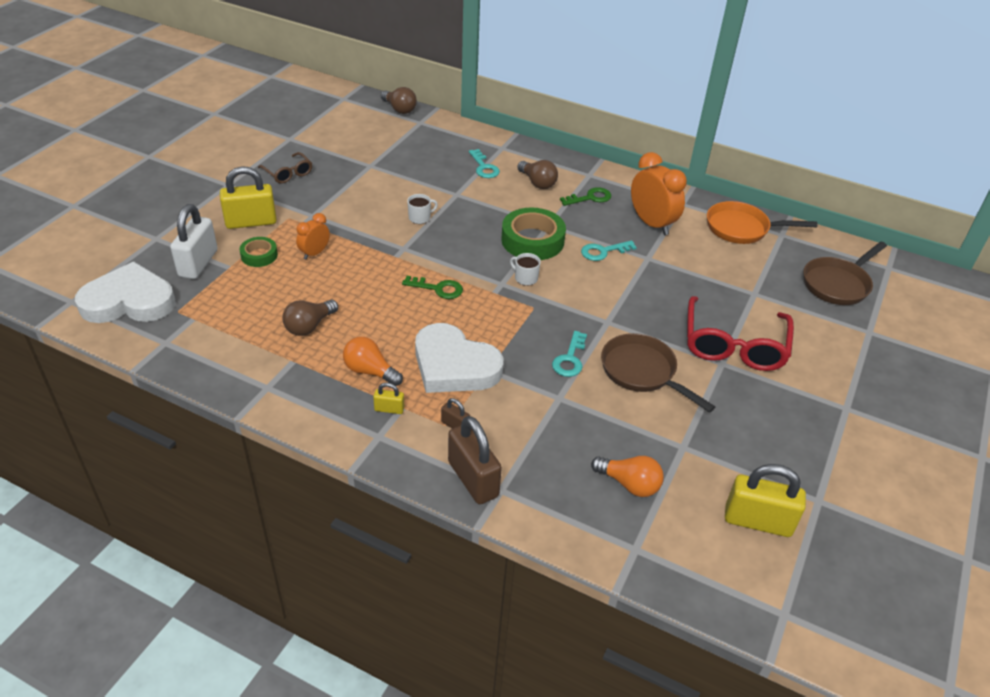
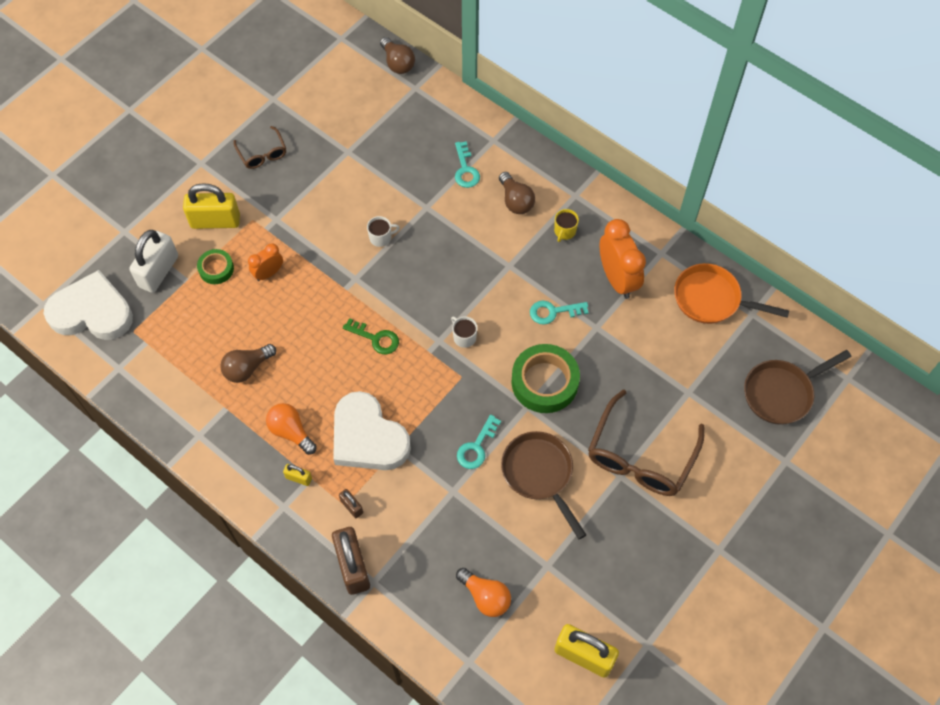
camera: 15 degrees right, 20 degrees up
(532, 240) = (486, 286): green tape -> green tape (544, 382)
(590, 198) = (564, 231): green key -> yellow mug
(734, 345) = (641, 455): red glasses -> brown glasses

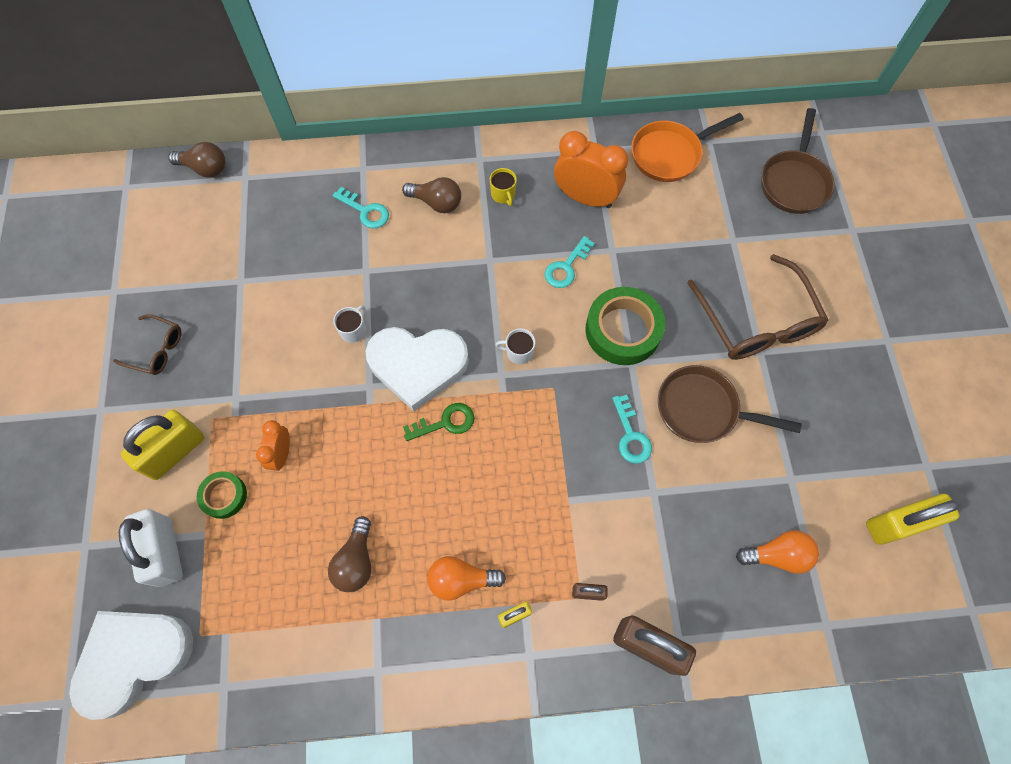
camera: 45 degrees left, 5 degrees up
(368, 437) = (534, 516): white heart -> white heart (418, 366)

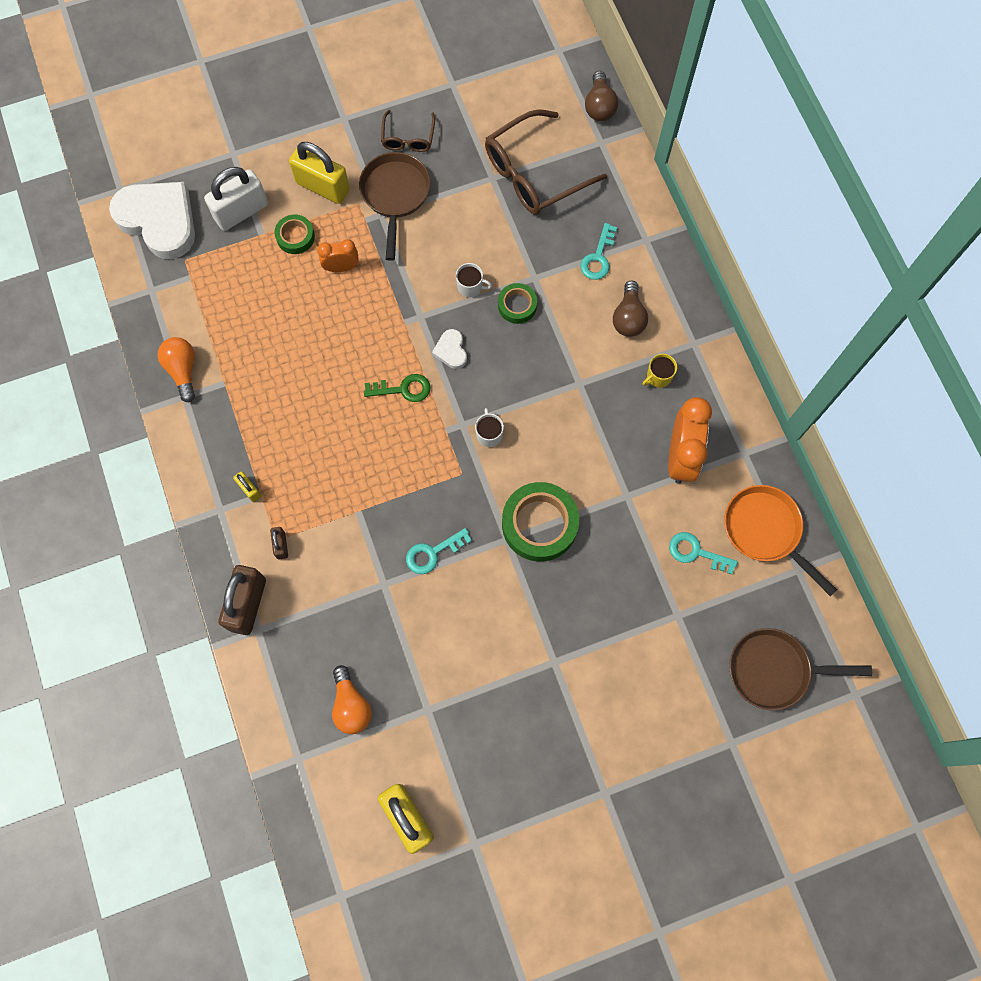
camera: 75 degrees right, 5 degrees up
(356, 561) = (266, 354): brown light bulb -> none
(390, 293) = (517, 305): none -> green tape
(418, 366) = (451, 350): white heart -> white heart, size x0.43
(445, 422) = (403, 389): green key -> green key turned 60 degrees counterclockwise
(461, 579) = (269, 440): orange light bulb -> orange light bulb (183, 370)
(566, 267) = (593, 456): turquoise key -> turquoise key (696, 552)
(702, 409) = (476, 615): brown pan -> brown pan (395, 195)
(756, 321) = (588, 653): brown glasses -> brown glasses (535, 173)

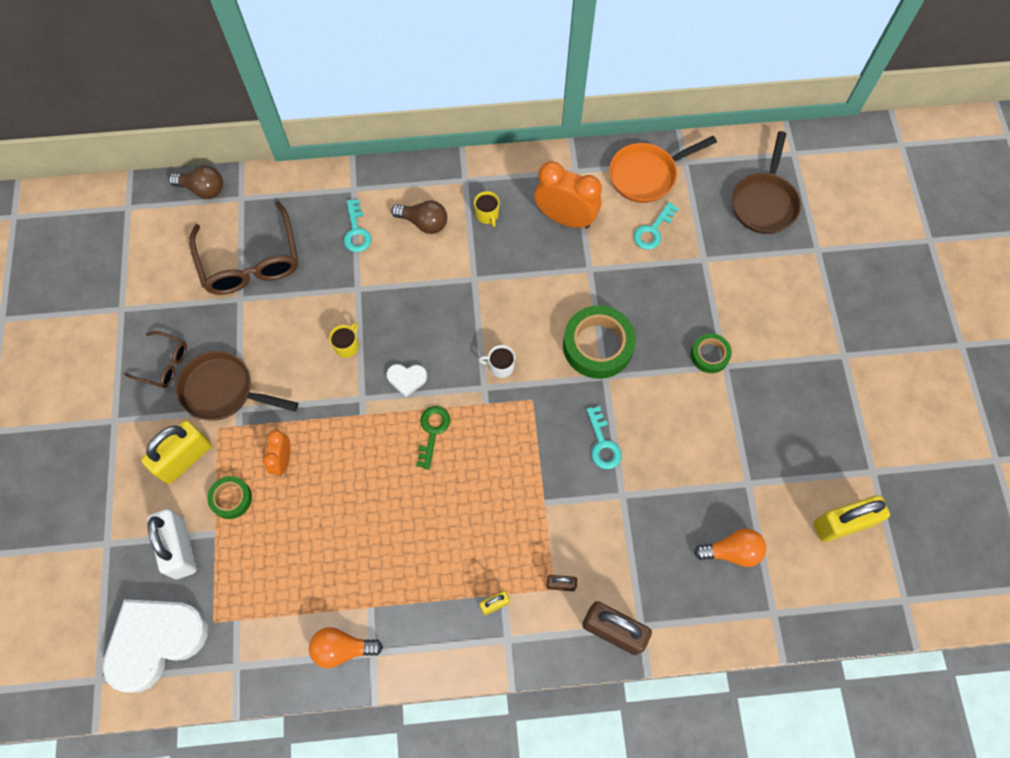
camera: 75 degrees left, 5 degrees down
(470, 287) = (347, 346): white mug -> yellow mug
(517, 305) = (380, 310): green tape -> green tape (709, 355)
(598, 257) = (356, 231): turquoise key -> turquoise key turned 45 degrees clockwise

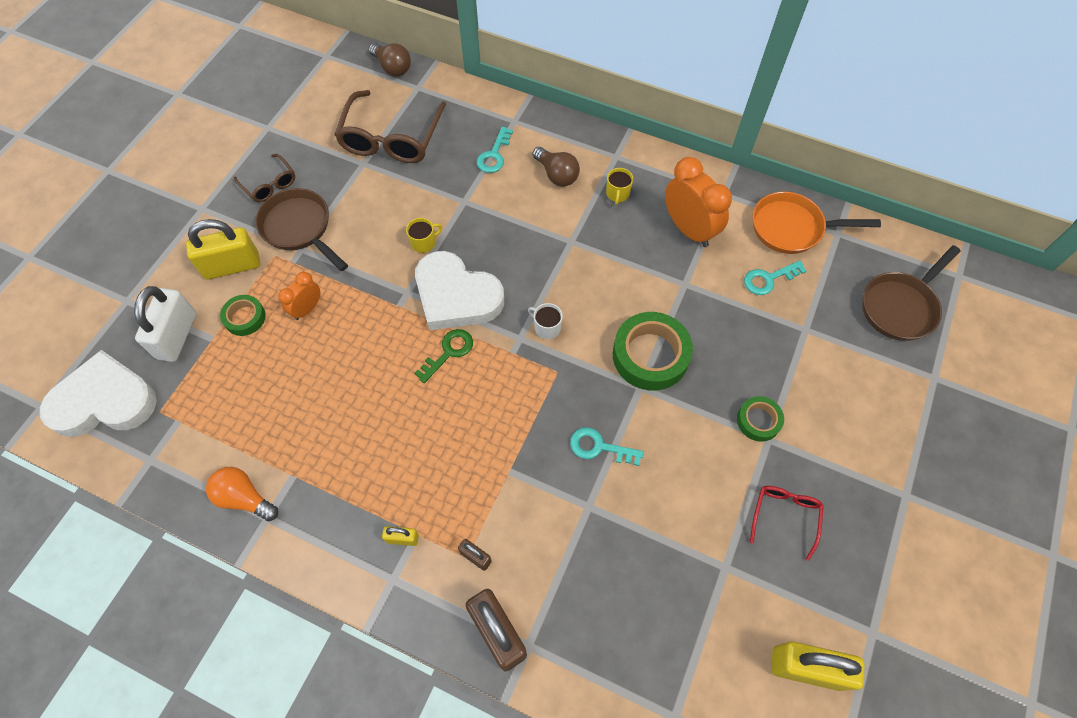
camera: 30 degrees right, 5 degrees down
(407, 379) = (456, 296): white heart -> white heart, size x2.32
(602, 443) = (599, 447): turquoise key -> turquoise key turned 90 degrees clockwise
(732, 551) = (667, 626): orange light bulb -> none
(769, 420) = (784, 517): none -> red glasses

